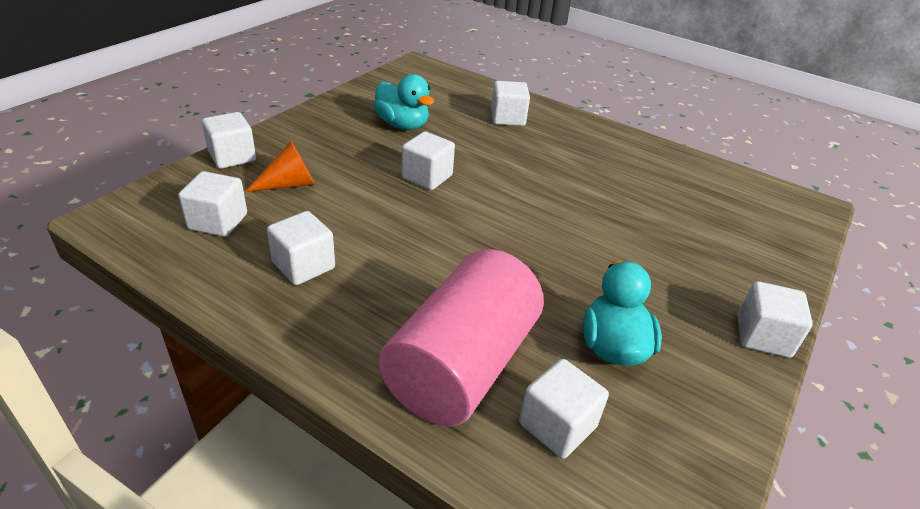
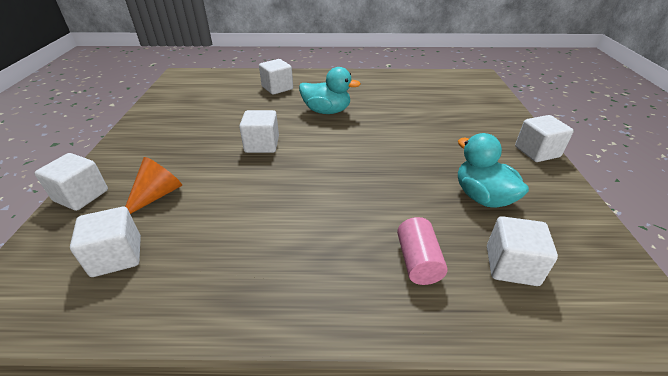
camera: 30 degrees left, 0 degrees up
(303, 265) = (232, 253): white cube -> none
(402, 125) = (209, 117): turquoise duck -> turquoise duck (327, 111)
(461, 365) = (418, 261): pink cylinder -> pink cylinder, size x0.44

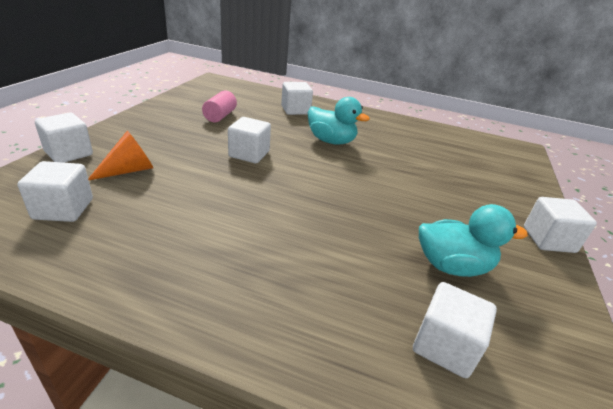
camera: 15 degrees right, 5 degrees down
(418, 261) = (338, 305): pink cylinder -> pink cylinder (220, 116)
(482, 197) = (452, 266): turquoise duck -> turquoise duck turned 105 degrees clockwise

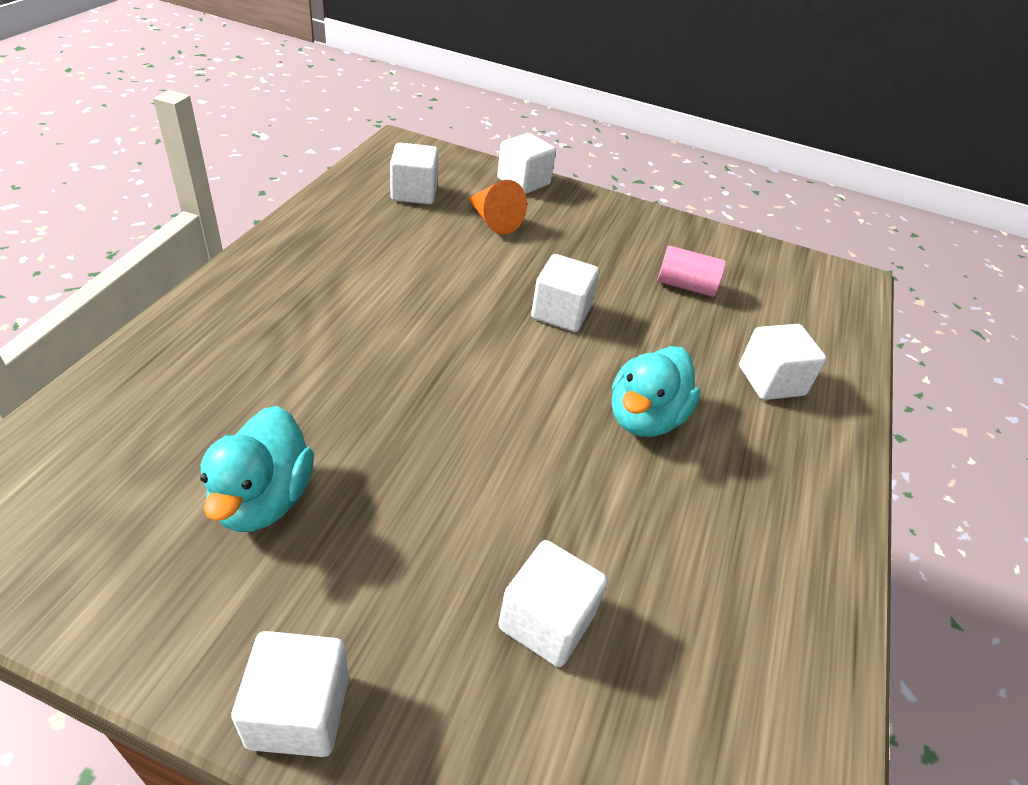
camera: 90 degrees right, 10 degrees up
(445, 346) = (137, 442): white cube -> white cube (546, 621)

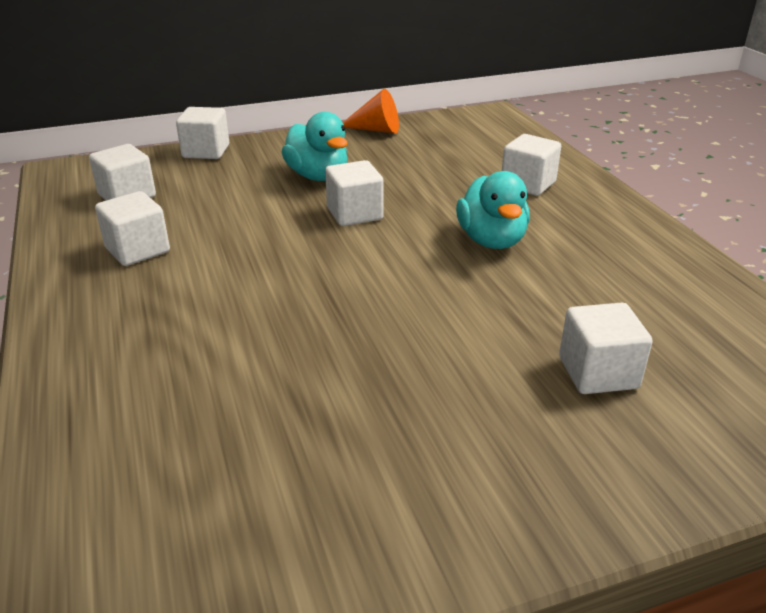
camera: 35 degrees left, 10 degrees down
(263, 499) = (322, 439): turquoise duck -> turquoise duck (318, 176)
(299, 711) = (542, 526): white cube -> white cube (137, 250)
(493, 220) = (220, 184): orange cone -> orange cone (376, 130)
(685, 286) = (408, 160): pink cylinder -> none

